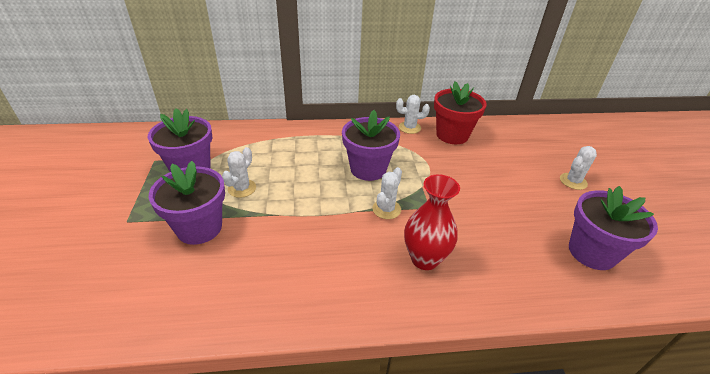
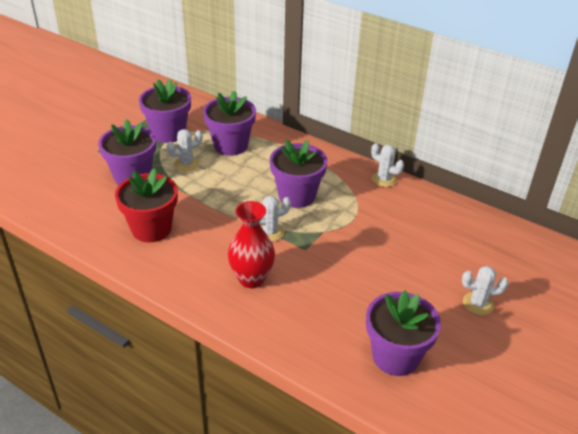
camera: 40 degrees right, 0 degrees up
(264, 154) = (230, 145): none -> purple flower pot
(452, 135) = (417, 205): red flower pot -> red flower pot (151, 229)

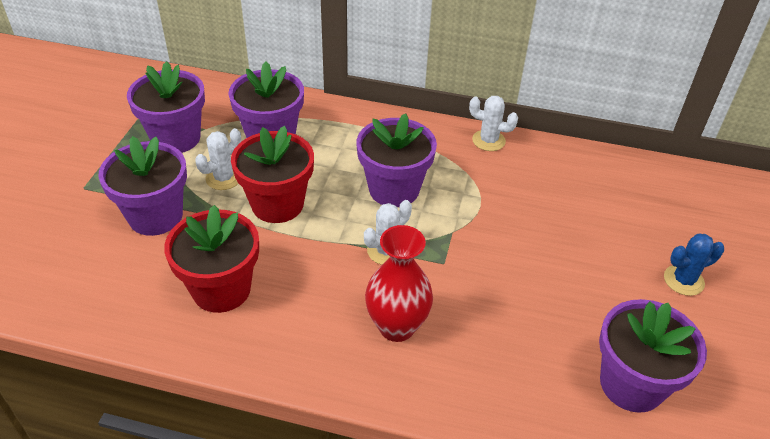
camera: 20 degrees left, 5 degrees up
(213, 187) = (277, 204): none -> red flower pot
(478, 303) = (683, 280): white cactus -> blue cactus

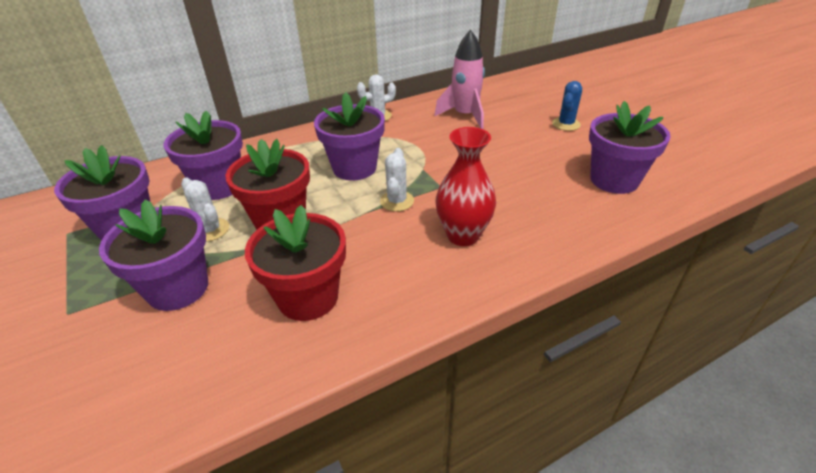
camera: 40 degrees left, 5 degrees down
(223, 178) = (210, 230): white cactus -> white cactus turned 45 degrees counterclockwise
(580, 195) = (465, 116): none -> pink rocket

